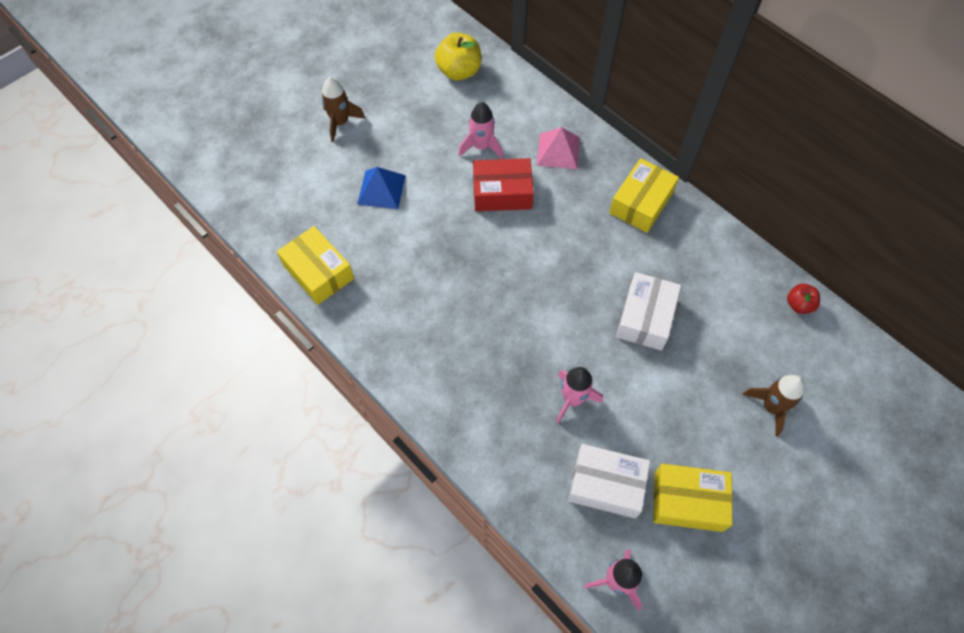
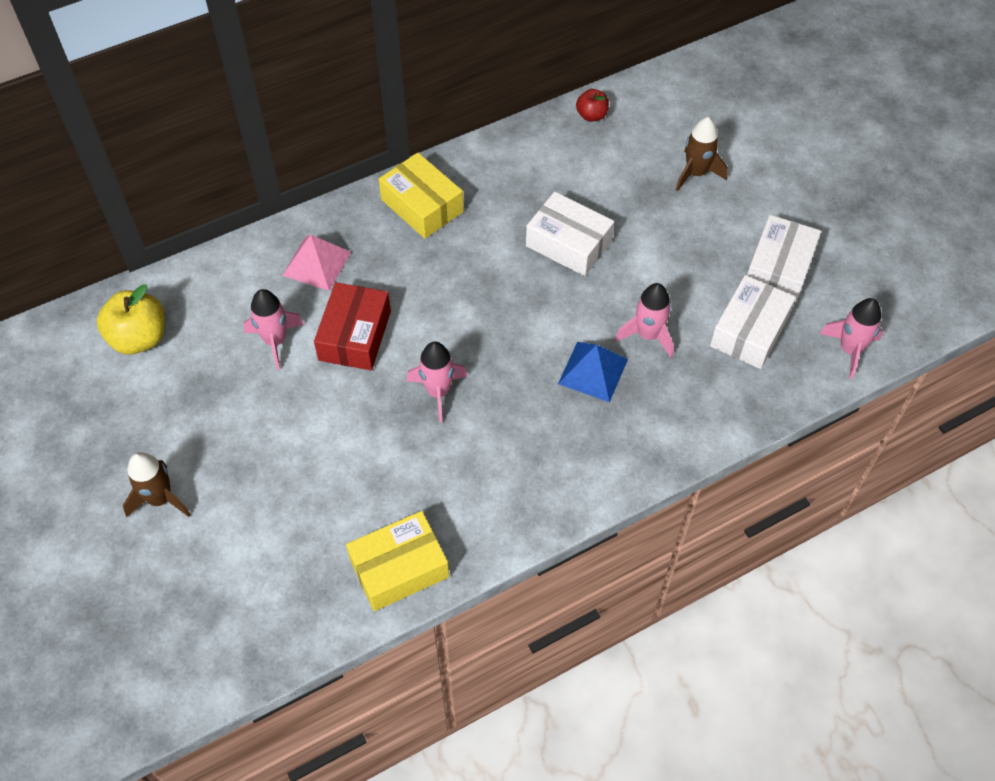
camera: 75 degrees left, 5 degrees down
(381, 189) = (296, 469): blue pyramid -> blue pyramid (593, 371)
(469, 259) = (438, 392): none -> pink rocket
(688, 501) = (779, 268): yellow box -> white box

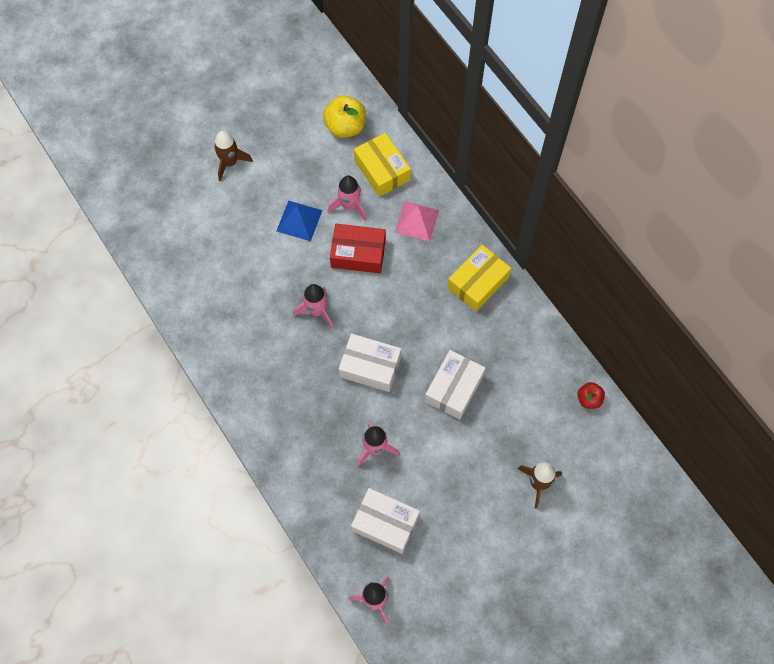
camera: 85 degrees right, 10 degrees up
(399, 568) = (187, 302): yellow box -> yellow box (382, 170)
(593, 371) = (341, 411): blue pyramid -> blue pyramid (299, 220)
(779, 268) = (447, 548): white box -> white box (370, 367)

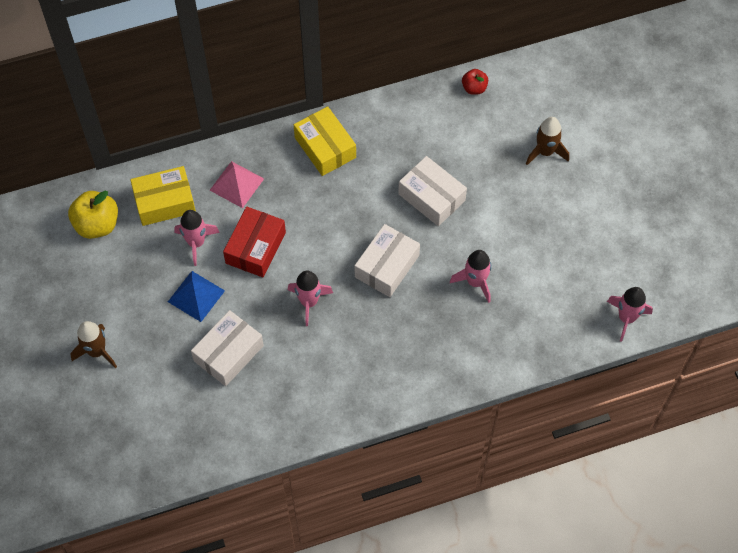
camera: 75 degrees left, 5 degrees down
(385, 523) = (553, 291): white box -> white box (228, 353)

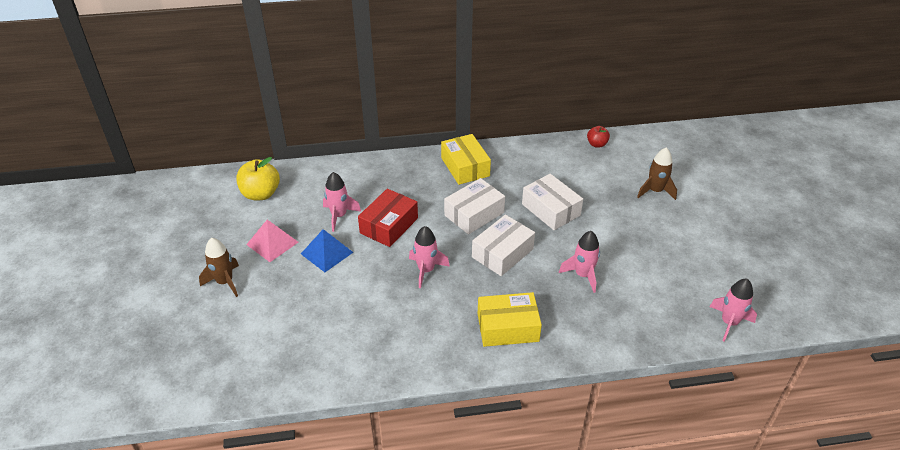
camera: 10 degrees right, 20 degrees down
(164, 202) = (322, 186): yellow box -> yellow box (508, 327)
(228, 353) = (342, 299): white box -> white box (474, 214)
(237, 184) = (385, 181): pink pyramid -> pink pyramid (272, 243)

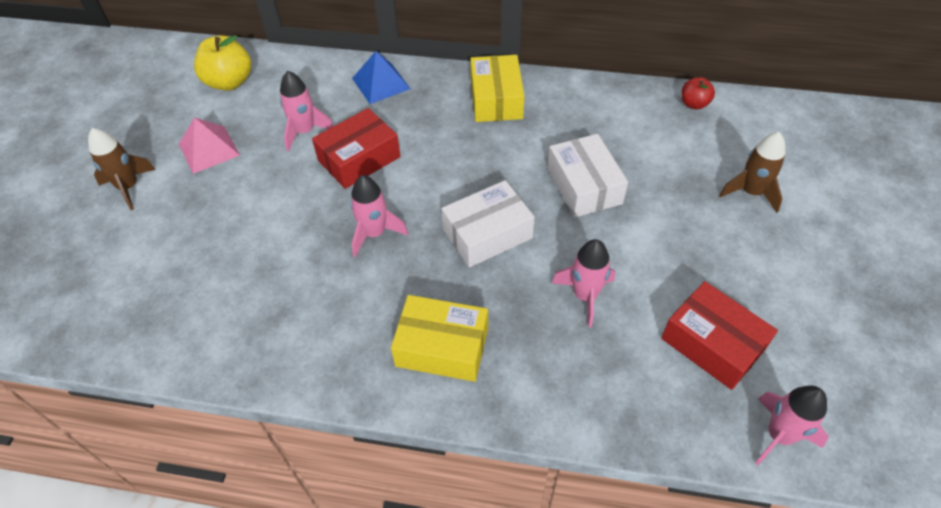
camera: 20 degrees right, 10 degrees up
(327, 253) = (265, 178): blue pyramid -> blue pyramid (381, 83)
(474, 214) = (476, 168): white box -> none
(671, 283) = (712, 344): none -> red box

